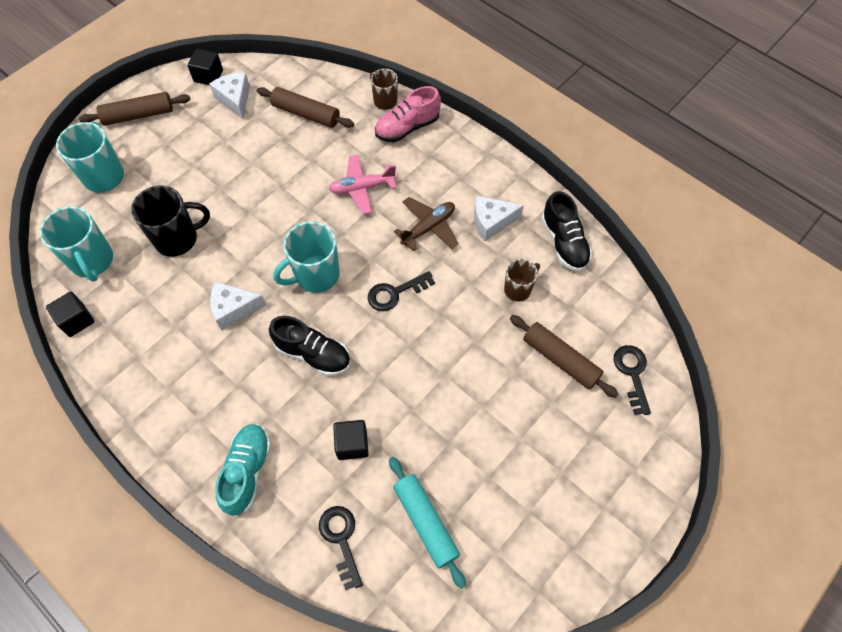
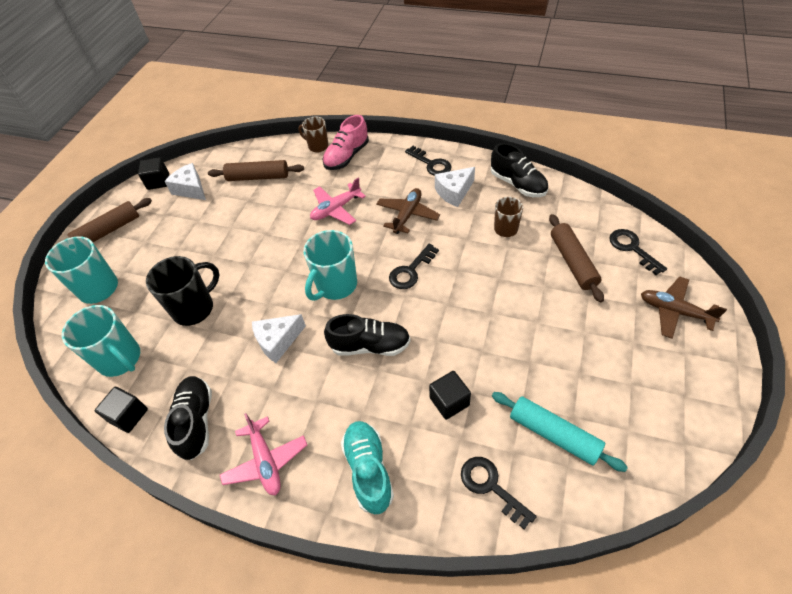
camera: 20 degrees left, 10 degrees down
(128, 354) = (196, 421): none -> black shoe
(167, 419) = (265, 461): none -> pink plane
(488, 176) = (431, 164): none -> black key
(560, 359) = (573, 262): brown rolling pin -> brown rolling pin turned 60 degrees clockwise
(625, 461) = (674, 311): none -> brown plane

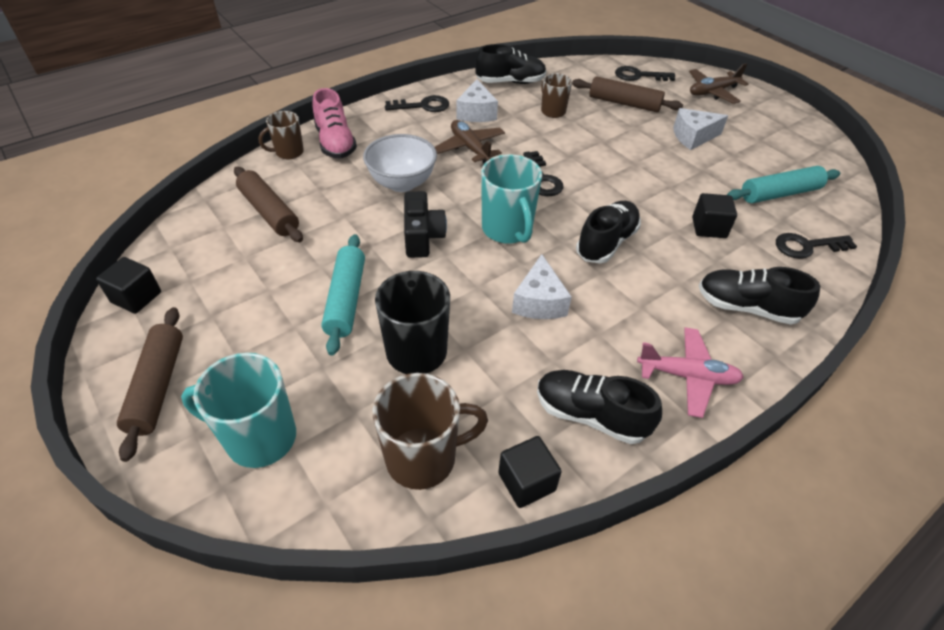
camera: 60 degrees left, 5 degrees down
(120, 359) = (423, 458): turquoise mug -> brown mug
(191, 189) = (201, 273): white cheese -> white cheese (693, 137)
(213, 254) = (346, 299): none -> turquoise rolling pin
(258, 177) = (269, 212): brown rolling pin -> brown rolling pin turned 75 degrees counterclockwise
(292, 251) = (422, 237): none -> black camera
(336, 209) = (402, 183): pink plane -> white bowl
(368, 470) = (746, 307): turquoise shoe -> black shoe

